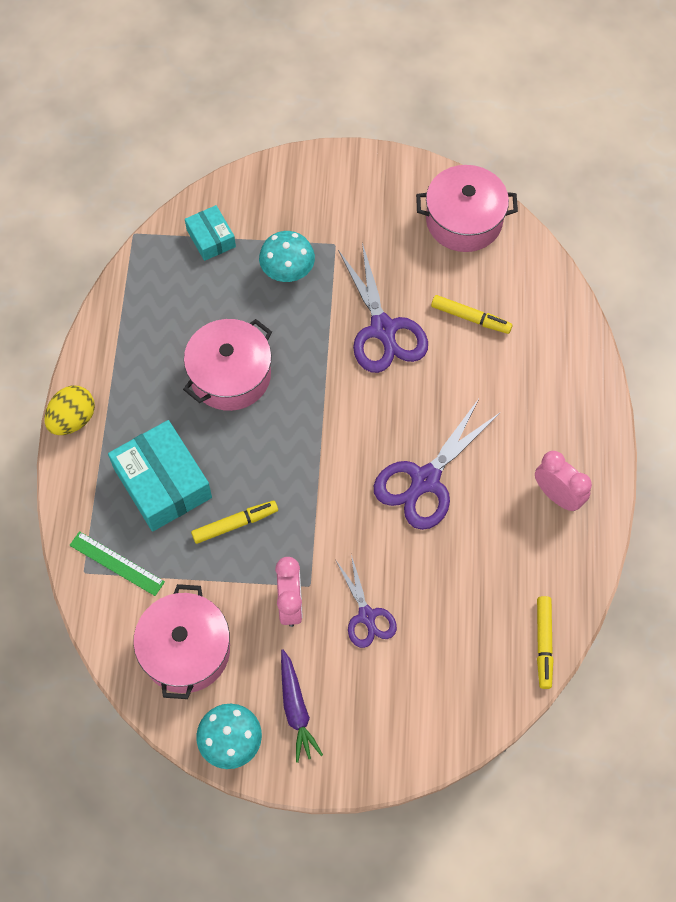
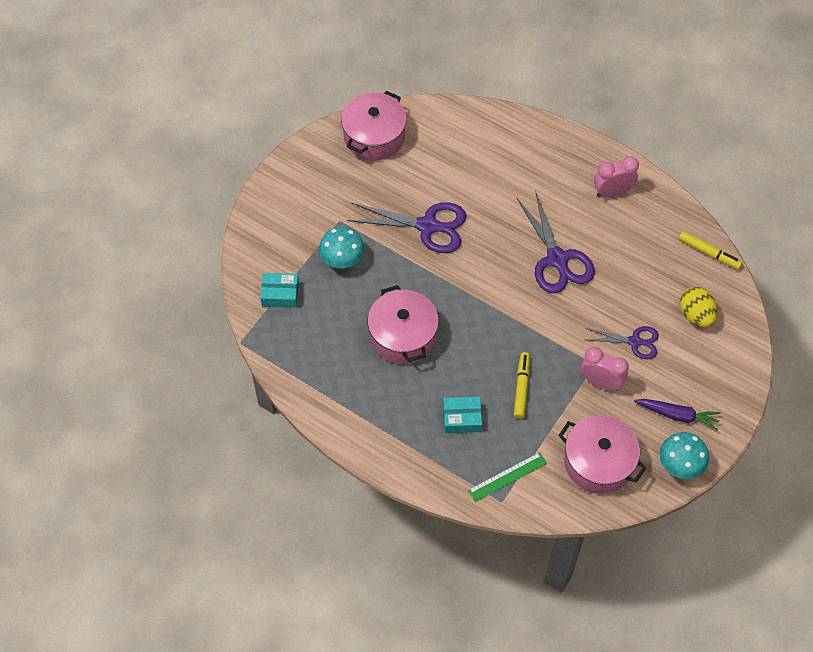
camera: 60 degrees left, 5 degrees down
(73, 419) = (373, 454): yellow egg -> yellow egg (696, 315)
(162, 483) = (462, 418): turquoise box -> turquoise box, size x0.56
(470, 318) = (452, 172): yellow marker -> none

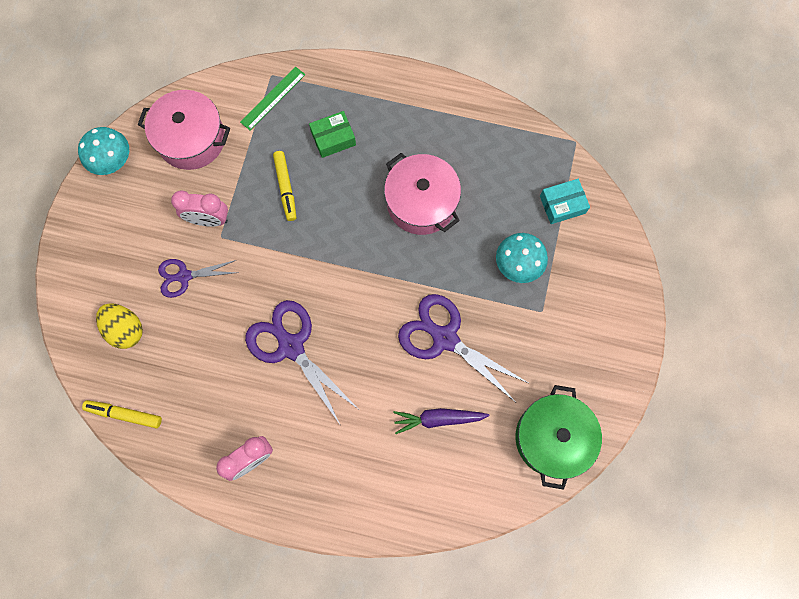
camera: 160 degrees right, 15 degrees up
(374, 136) = (552, 438): pink pot -> green pot
(427, 226) = (445, 338): purple scissors -> purple scissors turned 45 degrees clockwise
(462, 418) = (333, 138): turquoise box -> green box
(677, 415) = (125, 211): purple carrot -> purple carrot (438, 419)

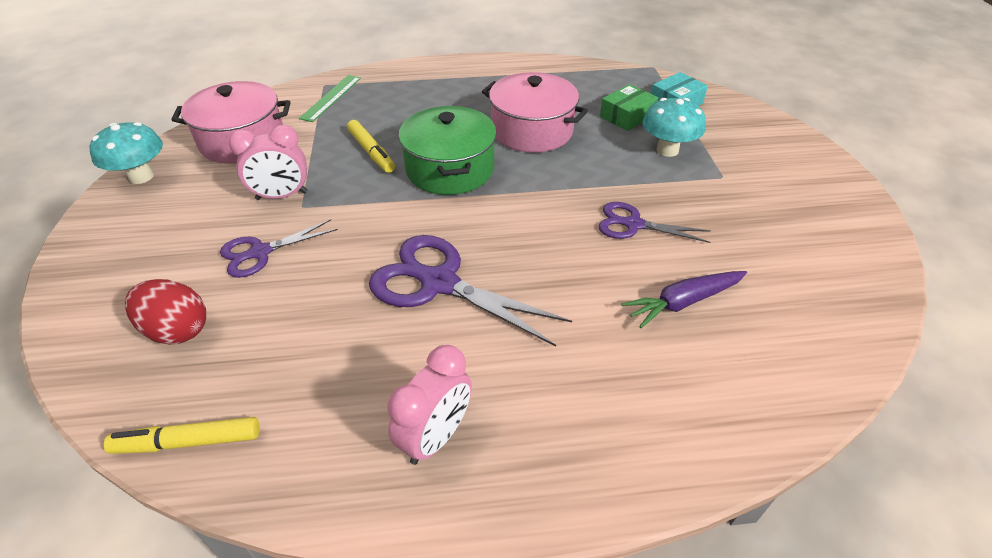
camera: 20 degrees left, 30 degrees down
(125, 329) = (177, 330): yellow egg -> red egg
(333, 138) = (410, 109): green box -> green box (627, 116)
(445, 338) = (633, 224): purple scissors -> purple scissors, size x0.60
(552, 438) = (837, 279): green pot -> green pot (450, 169)

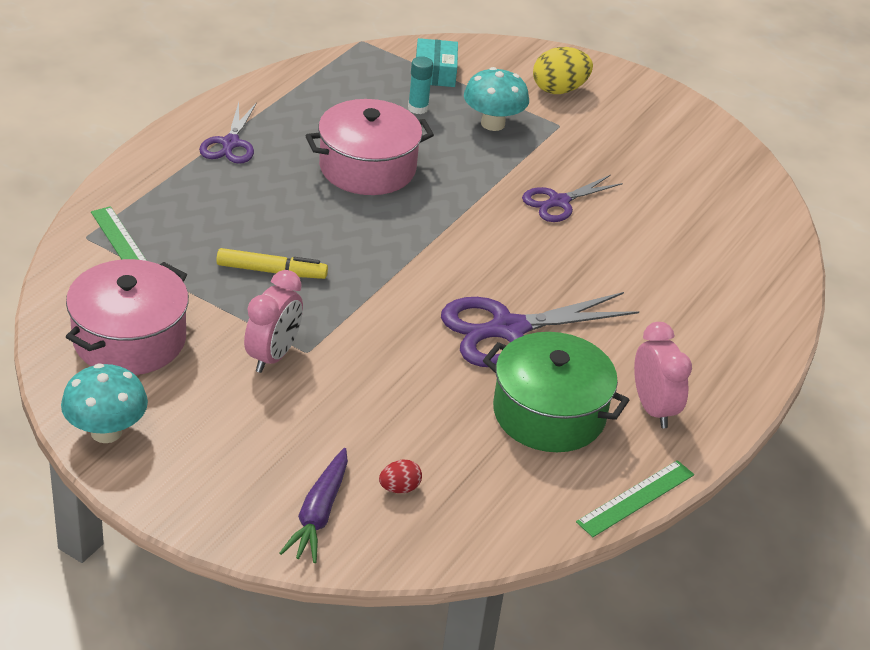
camera: 55 degrees left, 5 degrees down
(177, 330) = (399, 488): red egg -> red egg, size x0.54
(188, 442) = (535, 523): yellow marker -> none
(260, 252) = (348, 404): purple scissors -> purple scissors (230, 143)
(283, 502) = (636, 498): none -> green ruler
(450, 169) = (364, 243): green pot -> green pot (549, 413)
(627, 116) = (418, 108): green box -> turquoise glue stick
(683, 302) = (660, 236): purple carrot -> purple carrot (319, 514)
(761, 155) = (559, 89): none -> yellow egg

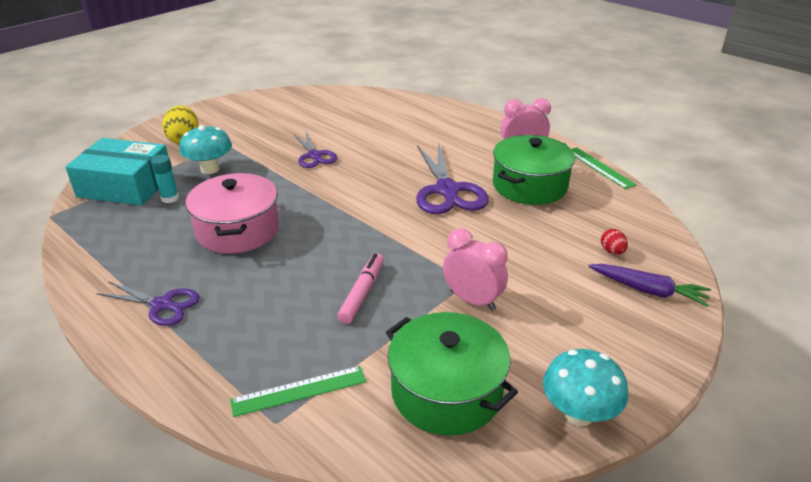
camera: 75 degrees left, 5 degrees down
(129, 339) = (446, 392): pink pot -> green pot
(271, 271) = (362, 293): yellow marker -> pink marker
(435, 72) = (125, 185): turquoise box -> turquoise box, size x1.79

